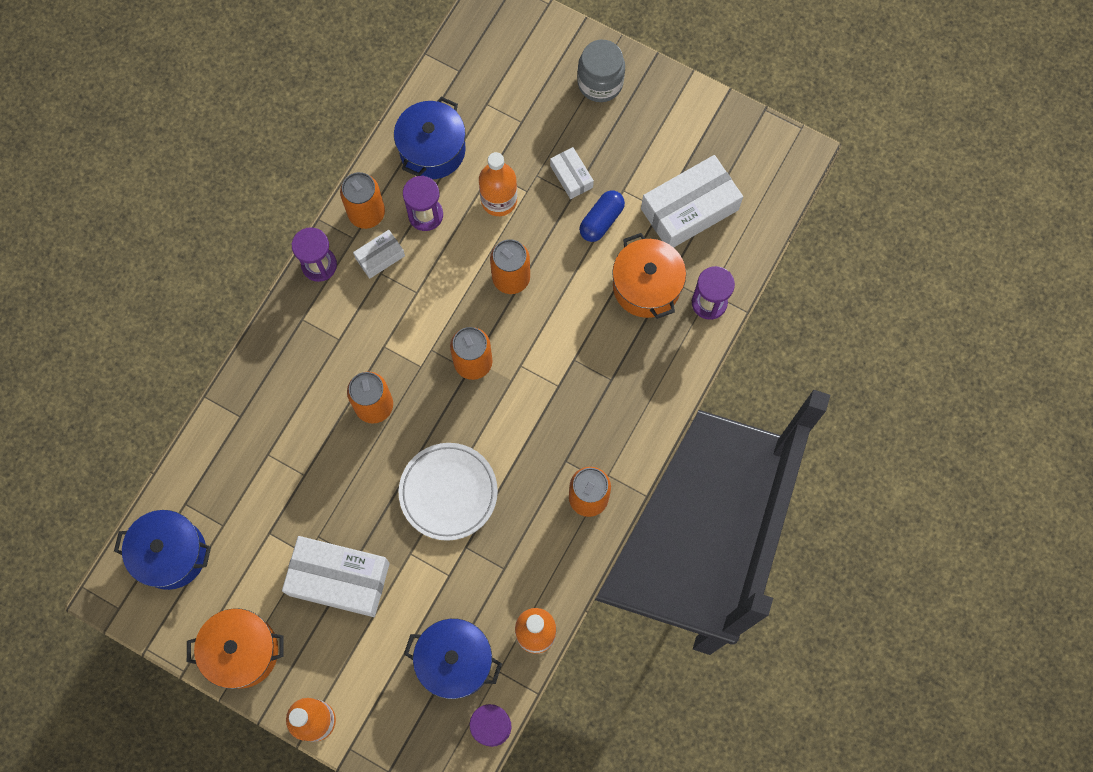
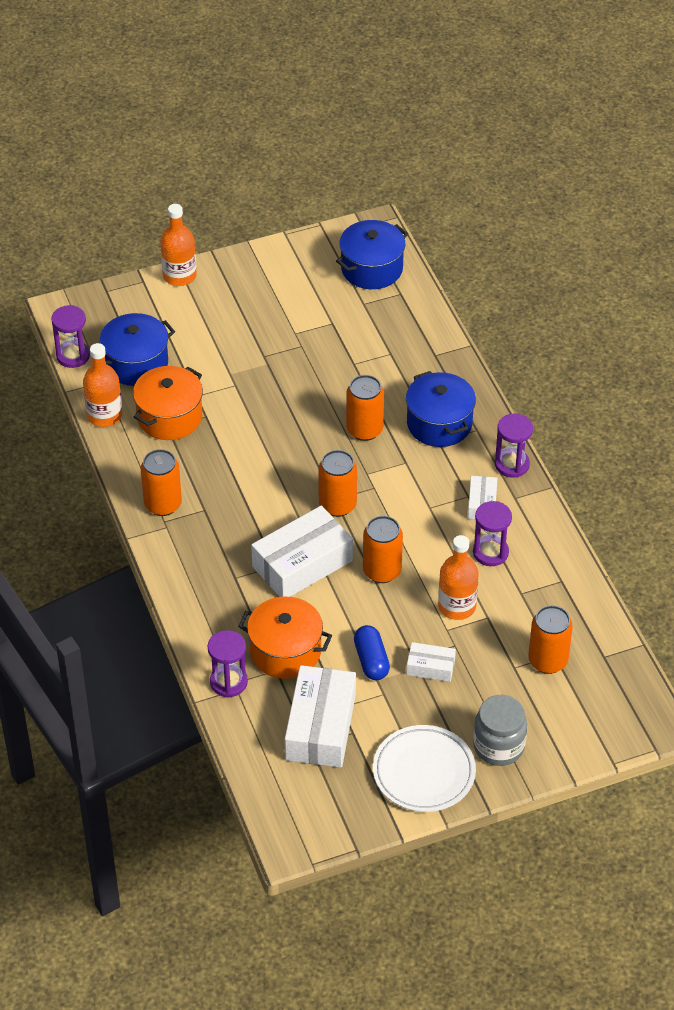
camera: 130 degrees right, 25 degrees down
(242, 651) = (266, 267): orange pot -> orange pot (169, 417)
(339, 579) = (259, 339): white box -> white box (302, 563)
(366, 213) = (528, 518): orange can -> orange can (548, 661)
(432, 150) = (545, 592): blue pot -> blue pot (439, 423)
(448, 492) = (255, 431): white plate -> white plate (424, 772)

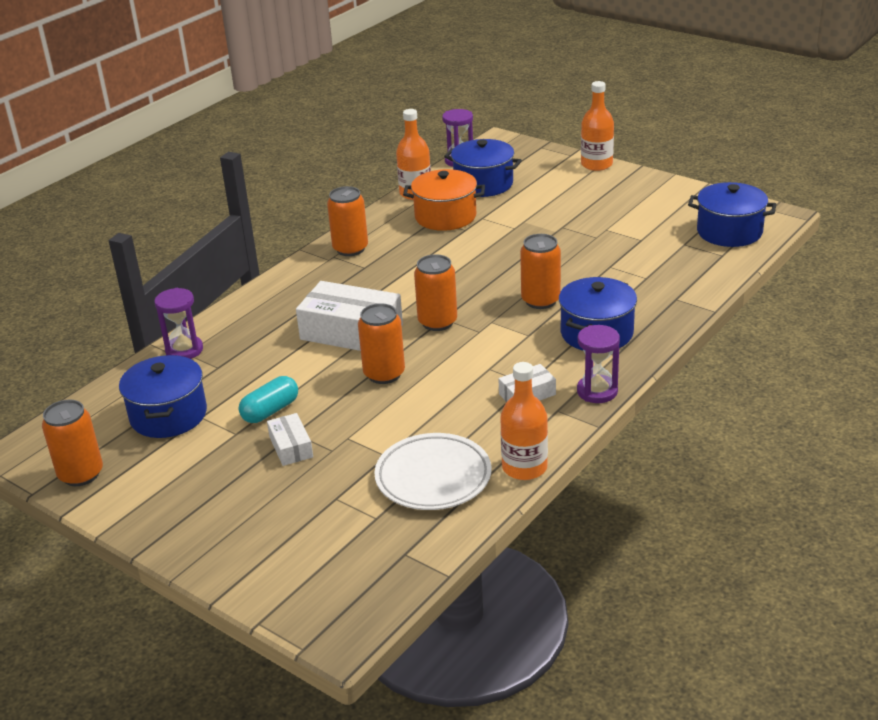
camera: 60 degrees right, 15 degrees down
(285, 651) = (242, 363): orange pot -> none
(320, 727) = (168, 415): white box -> blue pot
(371, 660) = (270, 411): blue capsule -> turquoise capsule
(424, 772) = (154, 496): white plate -> white plate (433, 477)
(457, 606) = (382, 432): orange bottle -> orange bottle (524, 467)
(490, 552) = (470, 424): purple hourglass -> none
(498, 746) = (222, 530): grey jar -> none
(548, 661) = (363, 516): orange can -> orange can (81, 474)

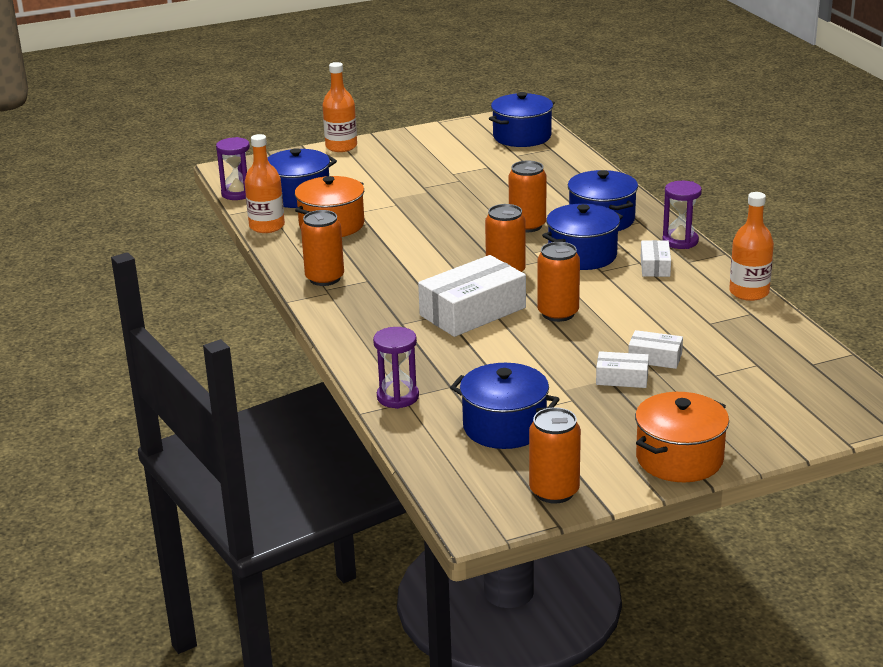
camera: 60 degrees left, 5 degrees down
(169, 524) = (679, 459): none -> orange pot
(270, 411) = (555, 376): turquoise capsule -> none
(342, 453) = (655, 358): none -> white box
(433, 477) = (726, 329): white plate -> none
(510, 348) = (582, 255): none -> blue pot

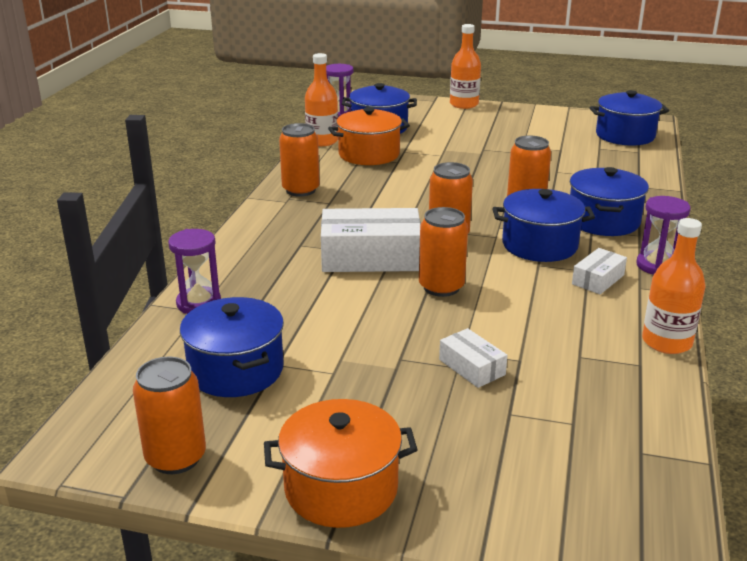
camera: 35 degrees right, 0 degrees up
(622, 378) = (410, 373): white box -> none

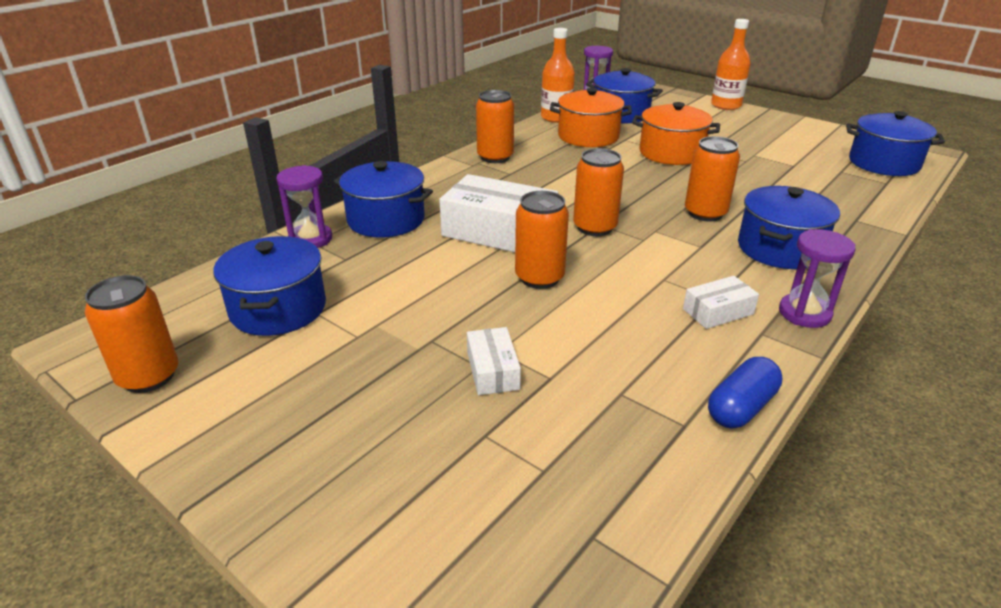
camera: 25 degrees right, 5 degrees up
(341, 488) = (247, 459): orange pot -> orange pot (671, 153)
(539, 245) = (683, 258): blue pot -> blue pot (386, 220)
(666, 342) = (741, 407): orange bottle -> blue capsule

